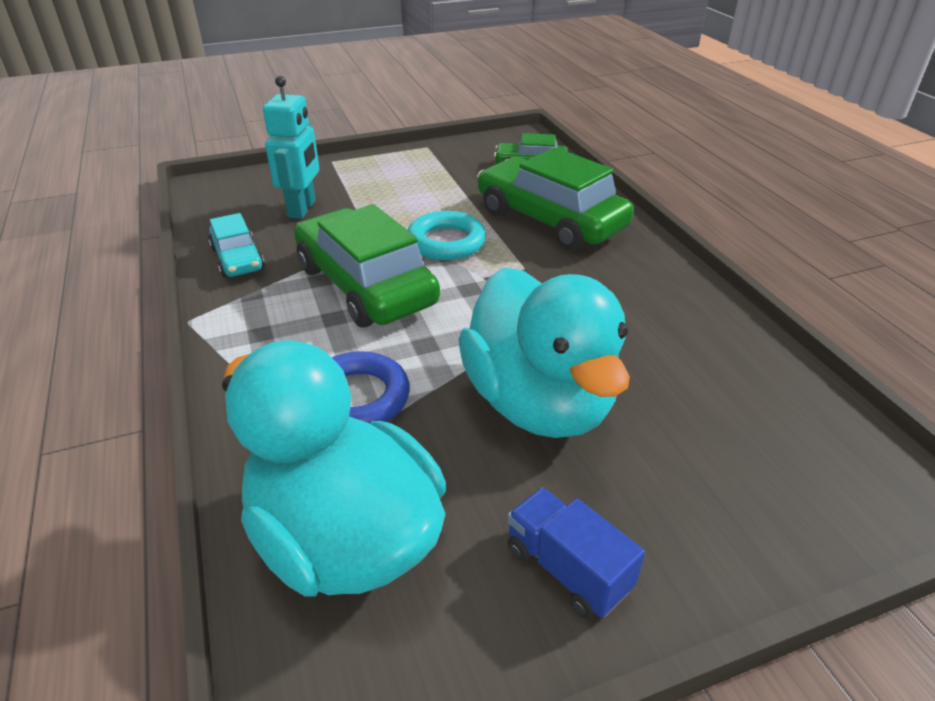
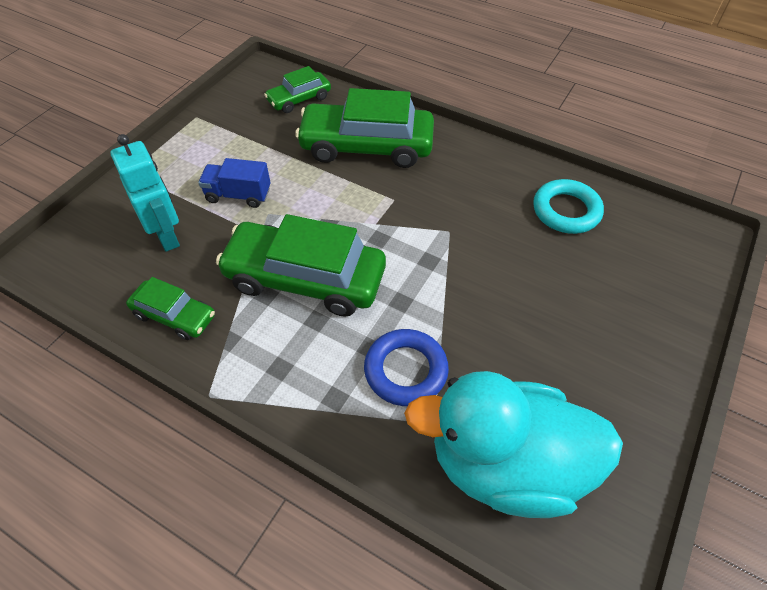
camera: 40 degrees left, 15 degrees up
(238, 259) = (174, 316): turquoise car -> green car
(446, 242) = (318, 206): turquoise ring -> turquoise ring (566, 211)
(538, 402) = (508, 299): turquoise duck -> none
(567, 569) = (622, 392): blue truck -> blue truck (238, 195)

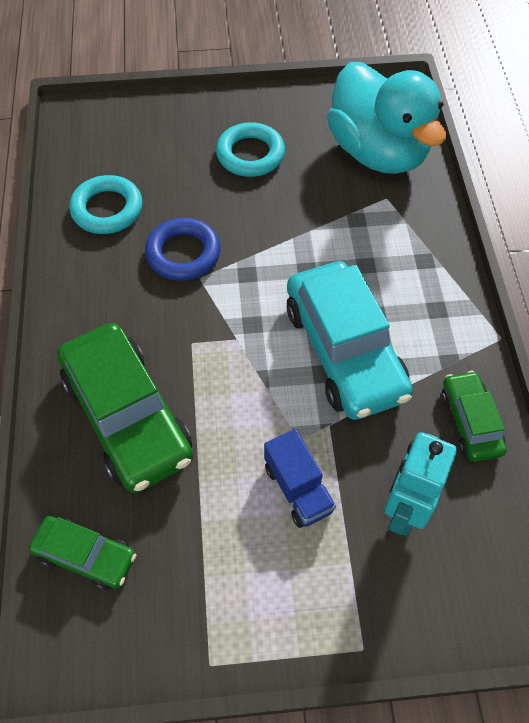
camera: 125 degrees left, 5 degrees up
(305, 278) = (344, 351): green car -> turquoise car
(405, 370) = (363, 234): blue ring -> blue ring (183, 253)
(574, 342) = (250, 154): none -> turquoise ring

